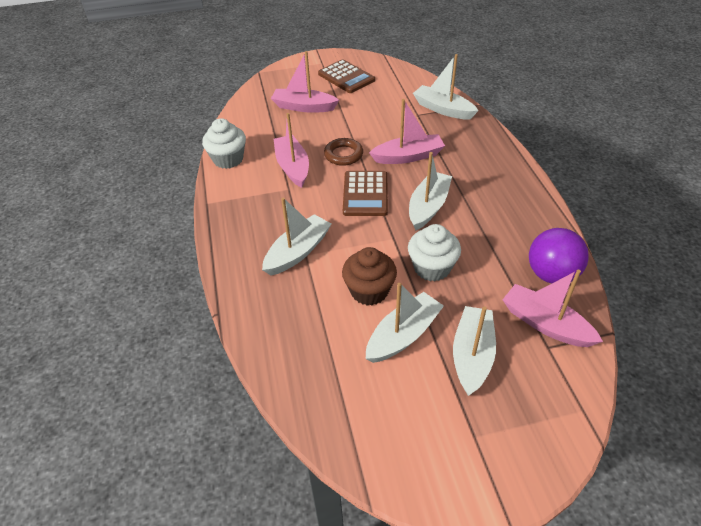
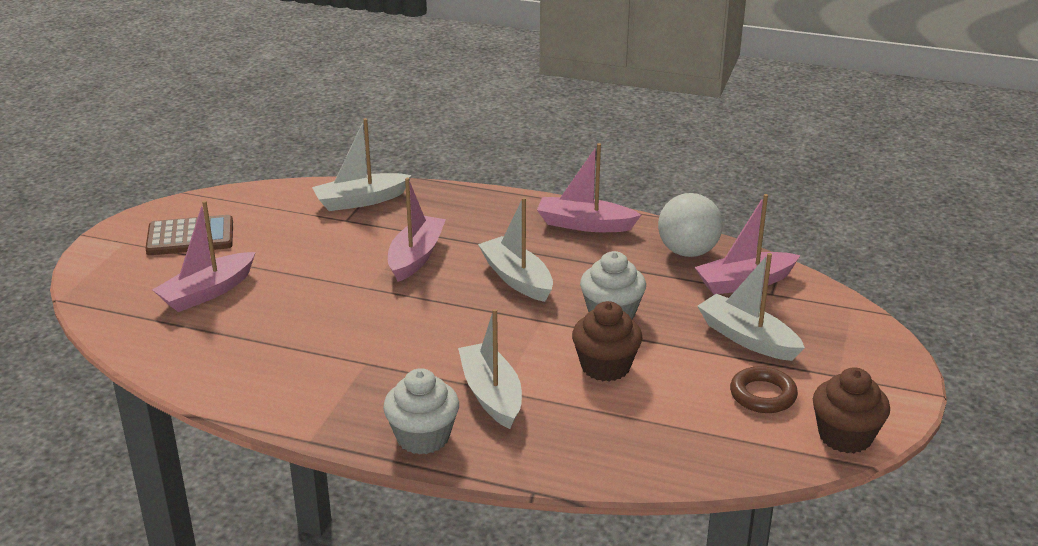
camera: 60 degrees left, 15 degrees down
(228, 159) = (236, 393): white cupcake -> white cupcake (423, 437)
(292, 167) = (325, 345): pink boat -> pink boat (584, 224)
(343, 155) = (352, 299): brown ring -> brown ring (762, 395)
(365, 194) = (446, 310): brown calculator -> none
(396, 470) = (845, 436): none -> brown cupcake
(403, 335) = (687, 368): white boat -> none
(551, 274) = (688, 252): purple ball -> white ball

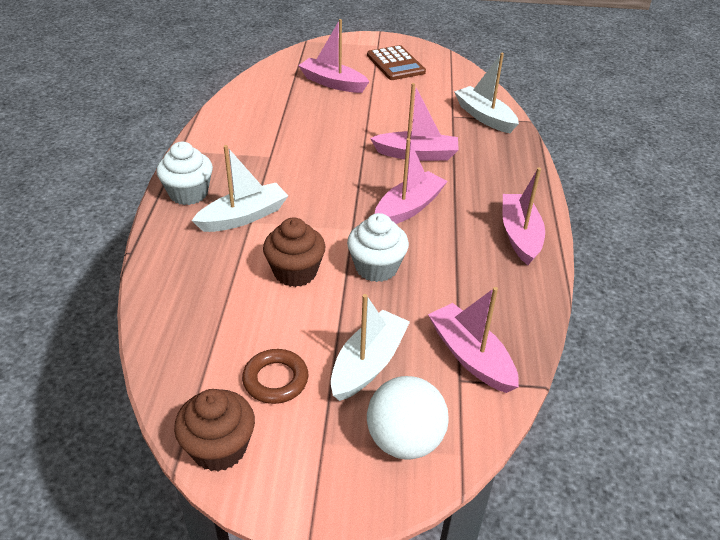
camera: 75 degrees right, 10 degrees up
(517, 278) = (409, 208): white boat -> pink boat
(688, 252) = (509, 309): white ball -> white ball (404, 440)

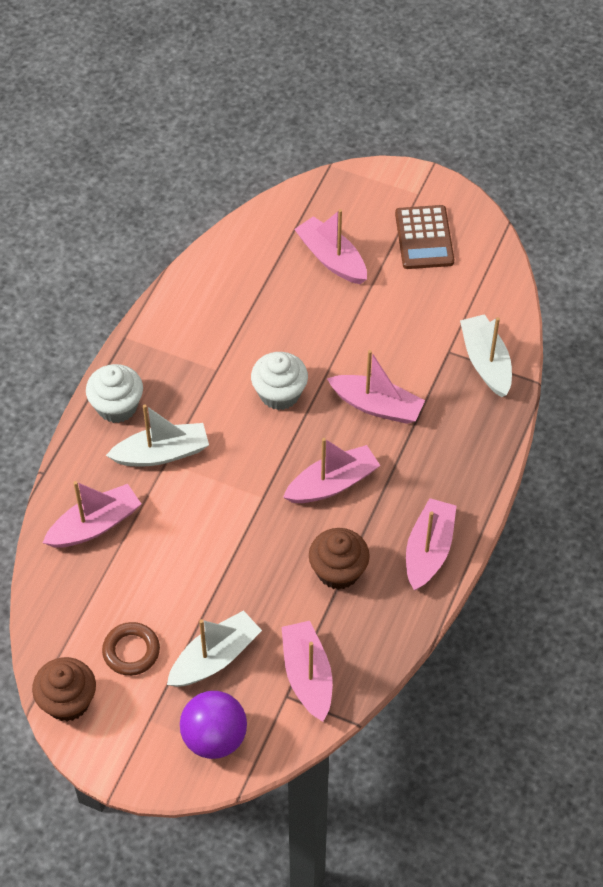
camera: 20 degrees right, 15 degrees up
(197, 281) = (95, 525): none -> pink boat
(295, 272) = (188, 538): brown cupcake -> brown cupcake (338, 571)
(376, 267) = (266, 553): white cupcake -> white cupcake (279, 394)
(404, 440) = (214, 737): white ball -> purple ball

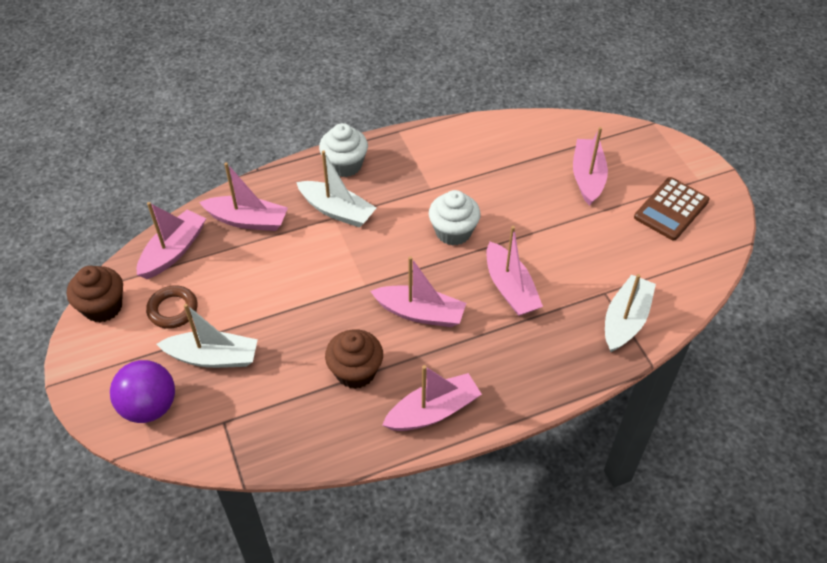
camera: 45 degrees right, 5 degrees down
(307, 675) = (252, 421): pink boat -> pink boat (173, 251)

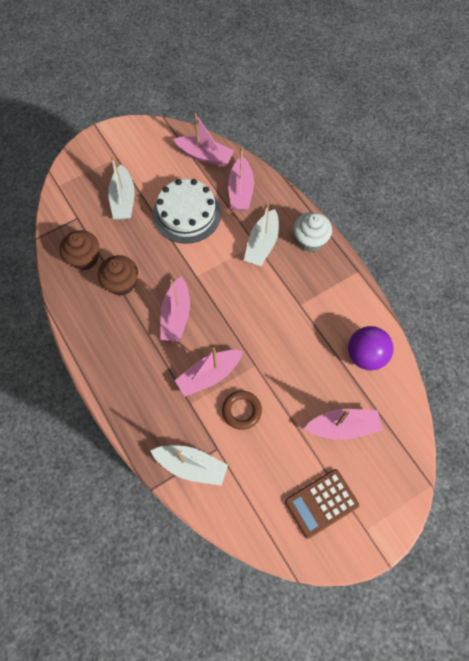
camera: 80 degrees right, 15 degrees up
(103, 307) = (154, 132): brown cupcake -> brown cupcake (84, 258)
(149, 407) = (84, 177): purple ball -> purple ball (365, 355)
(173, 310) = (157, 169): brown ring -> brown ring (241, 411)
(263, 283) = (187, 213): none -> white cake
(433, 411) = (95, 336): pink boat -> none
(453, 232) = (258, 327): white cupcake -> none
(671, 209) = (321, 503): brown calculator -> brown calculator turned 60 degrees counterclockwise

